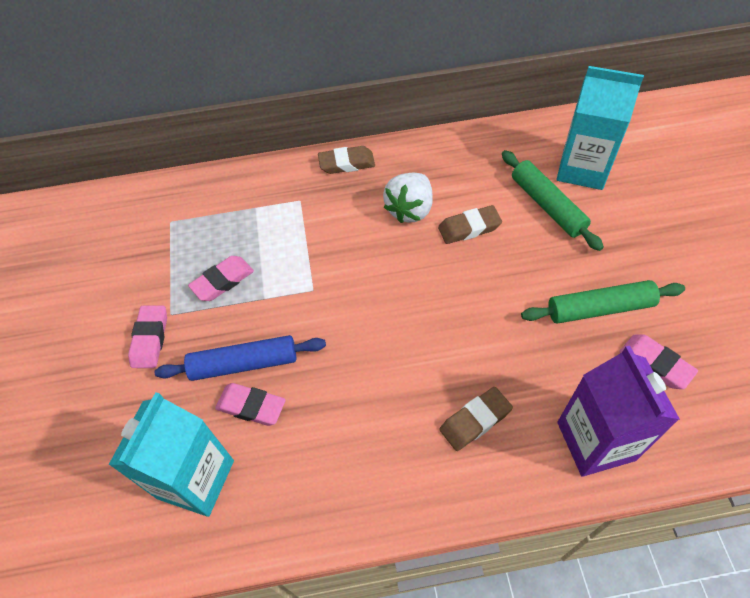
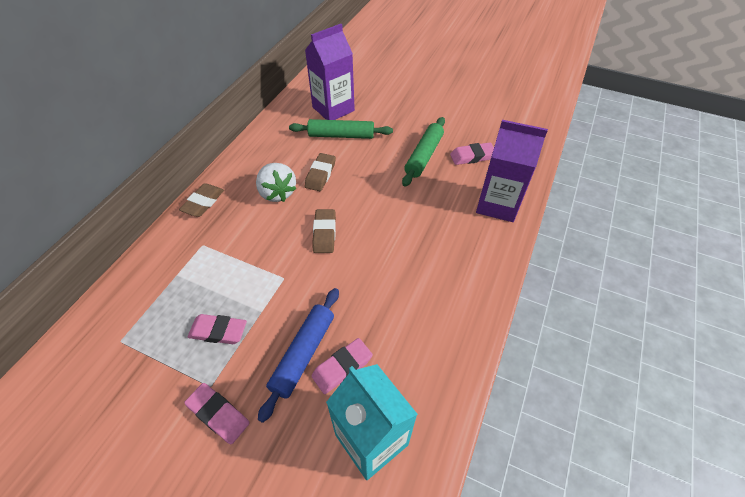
camera: 60 degrees left, 5 degrees down
(222, 281) = (218, 331): pink eraser -> pink eraser turned 75 degrees counterclockwise
(475, 421) = (448, 247): brown eraser -> brown eraser (324, 233)
(582, 169) = (333, 109): turquoise carton -> purple carton

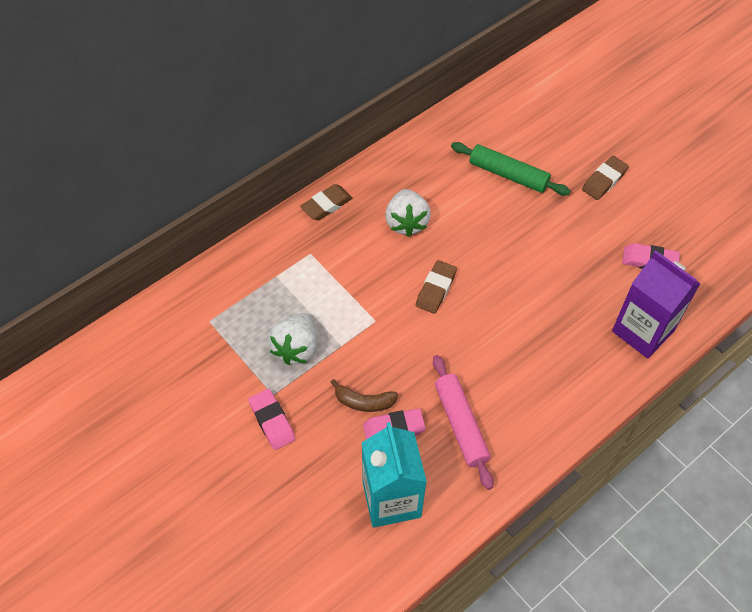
camera: 25 degrees right, 5 degrees up
(218, 331) = (296, 348): pink eraser -> white strawberry
(303, 354) = (364, 402): blue rolling pin -> brown banana
(320, 175) = (462, 218): brown eraser -> brown eraser (604, 181)
(333, 109) = (515, 134): purple carton -> none
(400, 336) = (461, 424): none -> pink rolling pin
(423, 156) = (591, 238): green rolling pin -> none

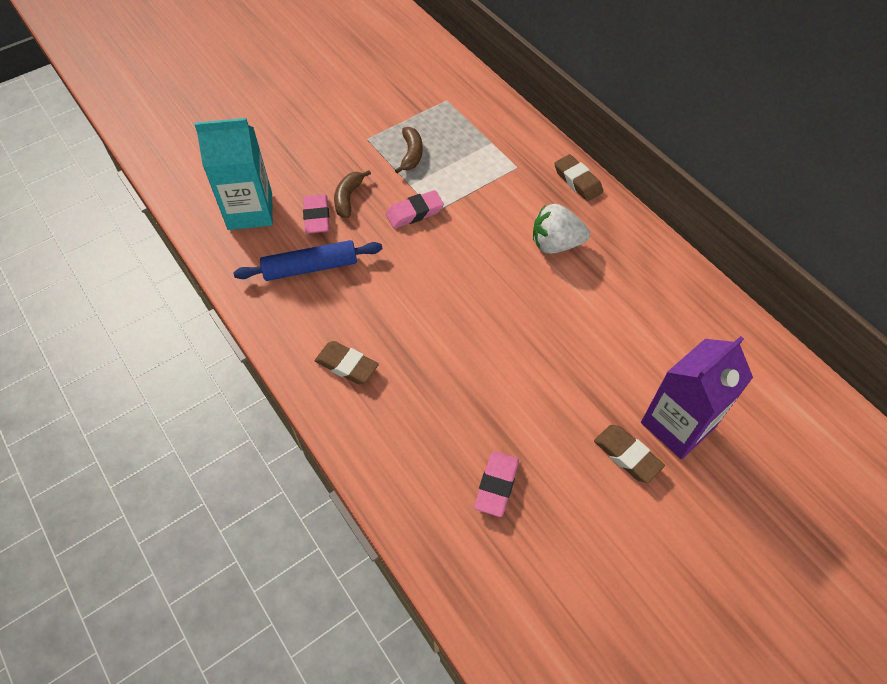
camera: 95 degrees right, 0 degrees up
(272, 421) = (341, 137): pink eraser -> pink eraser (414, 213)
(296, 348) = (411, 154): white strawberry -> brown banana
(436, 289) = (468, 262): brown eraser -> brown eraser (347, 365)
(461, 424) = (310, 268): pink rolling pin -> blue rolling pin
(508, 175) = (629, 347): green rolling pin -> none
(642, 331) = (394, 455): purple carton -> purple carton (677, 425)

